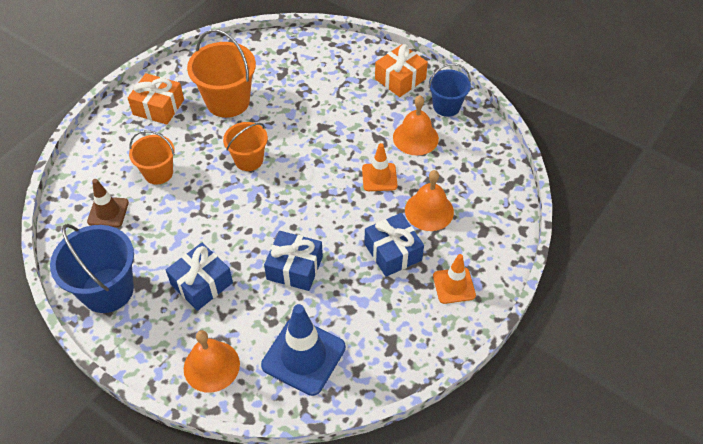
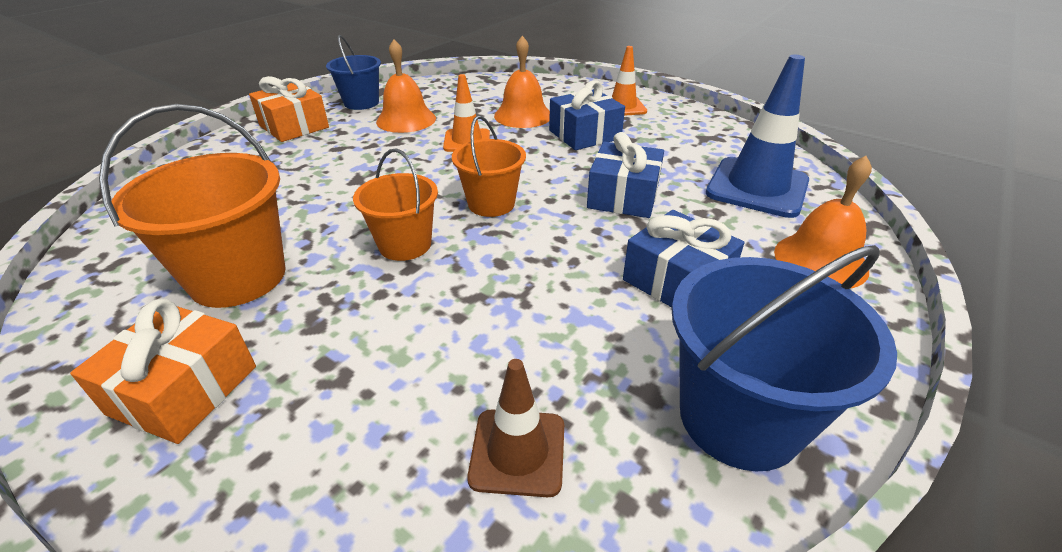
camera: 90 degrees left, 15 degrees down
(158, 173) = (407, 366): orange bucket -> orange bucket (491, 204)

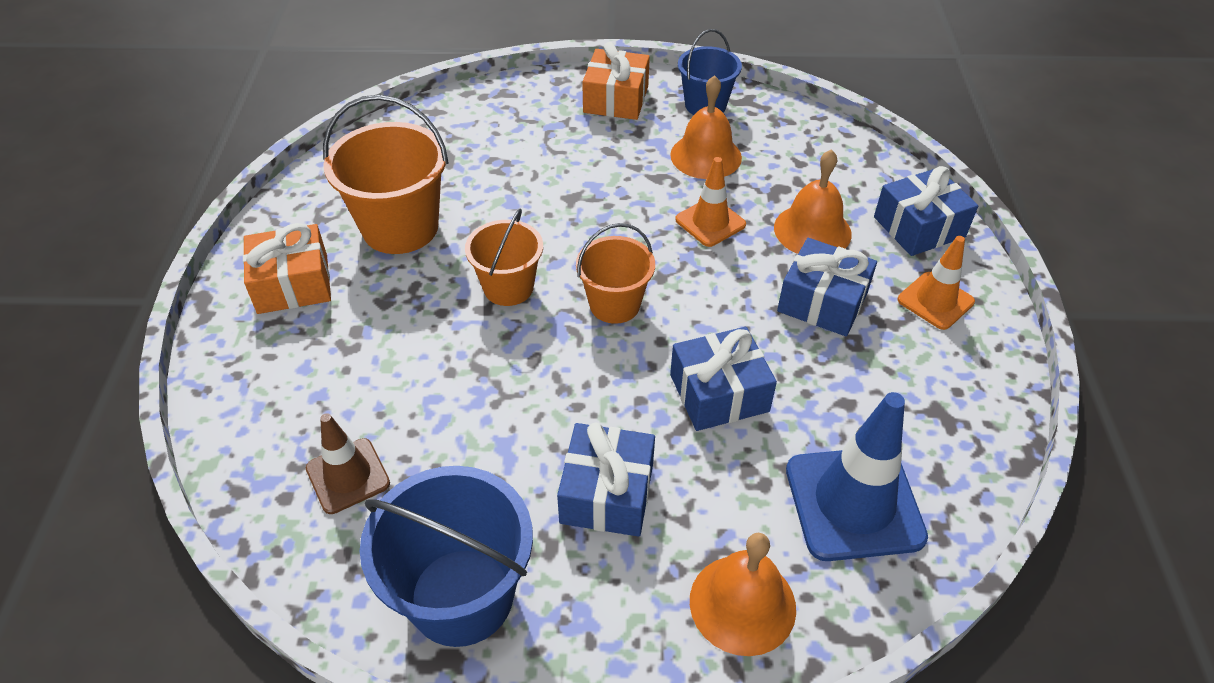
camera: 55 degrees right, 10 degrees up
(562, 90) = (919, 227): none -> blue gift

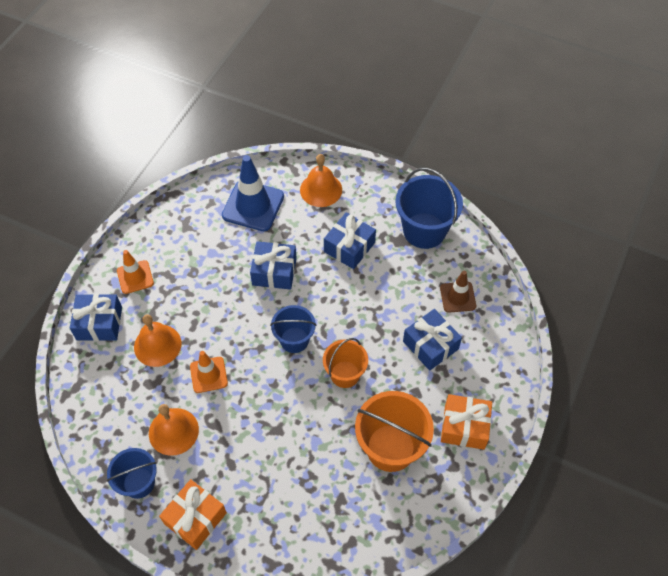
camera: 155 degrees left, 10 degrees up
(614, 304) = (294, 340): orange bucket -> blue bucket
(822, 302) = (190, 299): blue gift -> blue gift (430, 345)

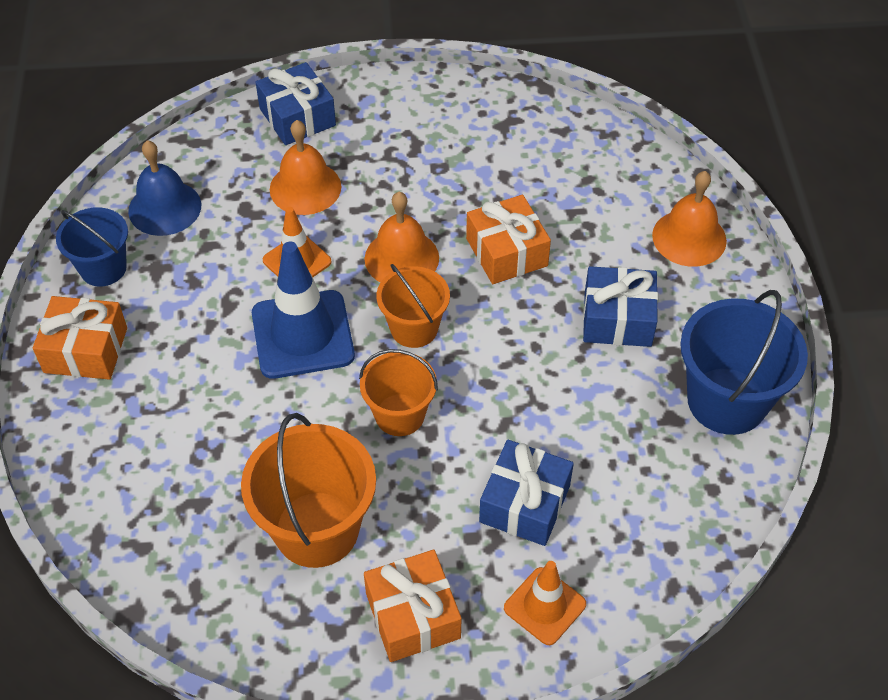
camera: 60 degrees right, 5 degrees down
(116, 427) = (165, 208): none -> blue bell
(135, 277) = (388, 115): orange traffic cone -> orange traffic cone (544, 606)
(173, 431) = (193, 266): orange bell -> orange bell (401, 258)
(253, 206) = (595, 176): blue traffic cone -> blue traffic cone (302, 335)
(274, 271) = (507, 252): blue gift -> orange gift
(294, 340) = (414, 328): blue bucket -> orange bucket
(458, 297) = (639, 503): brown traffic cone -> none

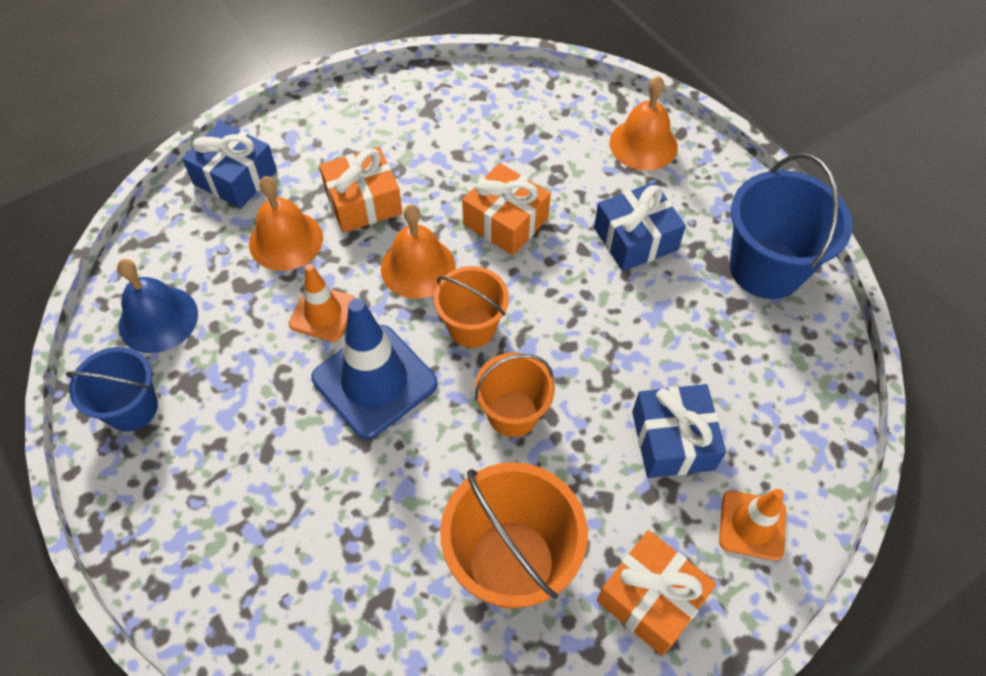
camera: 30 degrees left, 5 degrees up
(86, 350) = (166, 501): orange gift -> orange gift (363, 202)

